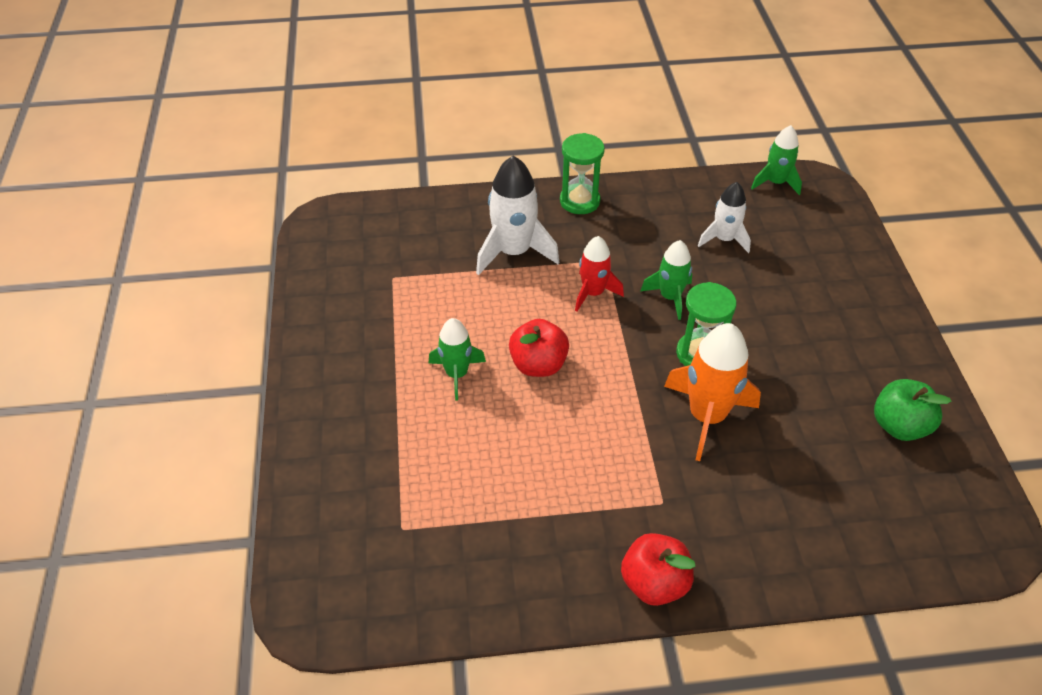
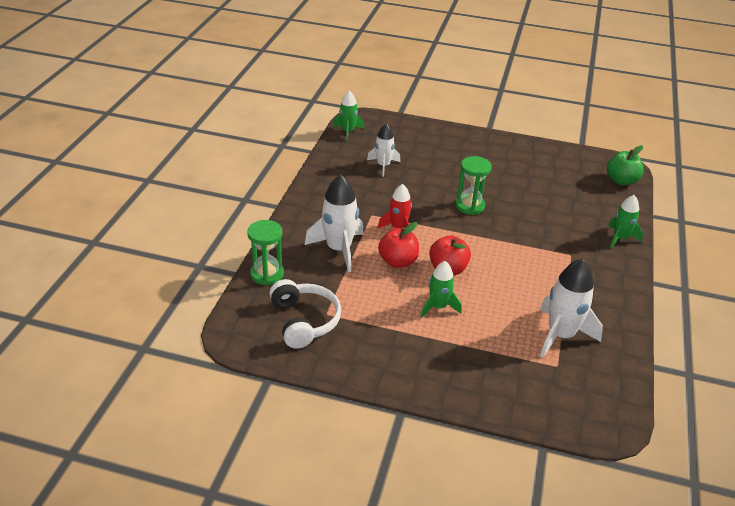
camera: 70 degrees left, 10 degrees down
(371, 263) = (304, 321): none -> white headphones
(467, 522) = (560, 335): none -> white rocket
(579, 201) = (309, 207): green hourglass -> green hourglass (267, 274)
(654, 583) = (622, 275): red apple -> red apple (398, 261)
(670, 297) = (419, 201): green rocket -> green rocket (620, 238)
(706, 416) = (517, 219): orange rocket -> none
(899, 426) = (548, 163): green apple -> green apple (621, 181)

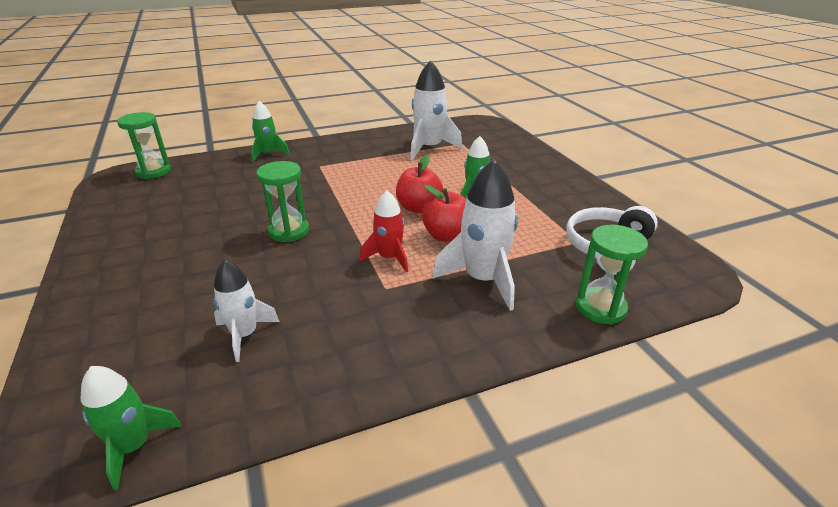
camera: 125 degrees left, 5 degrees down
(621, 181) = (153, 172): green apple -> green hourglass

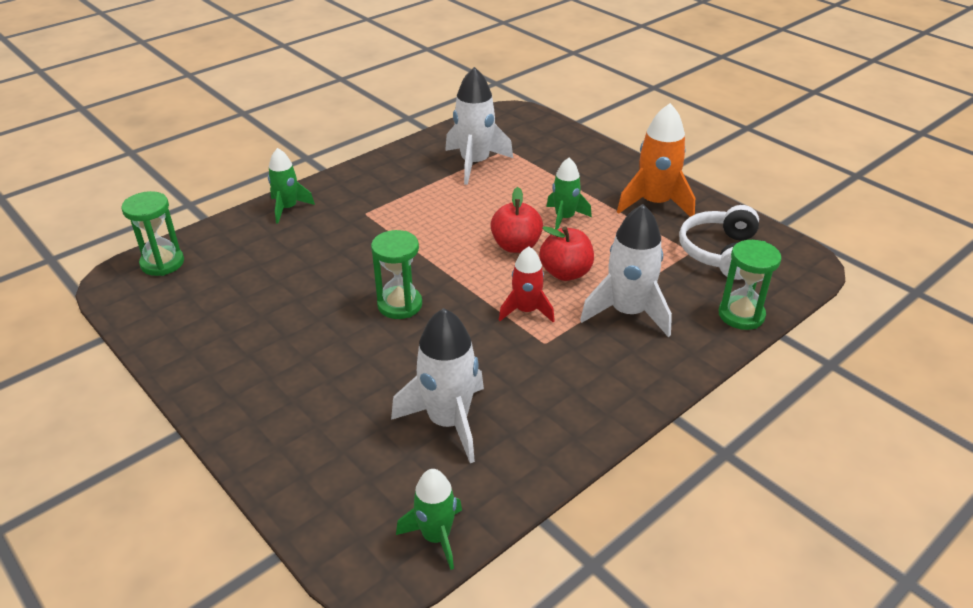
camera: 20 degrees left, 5 degrees up
(245, 335) = (448, 421): white rocket -> white rocket, size x1.61
(565, 199) = (655, 203): none -> orange rocket

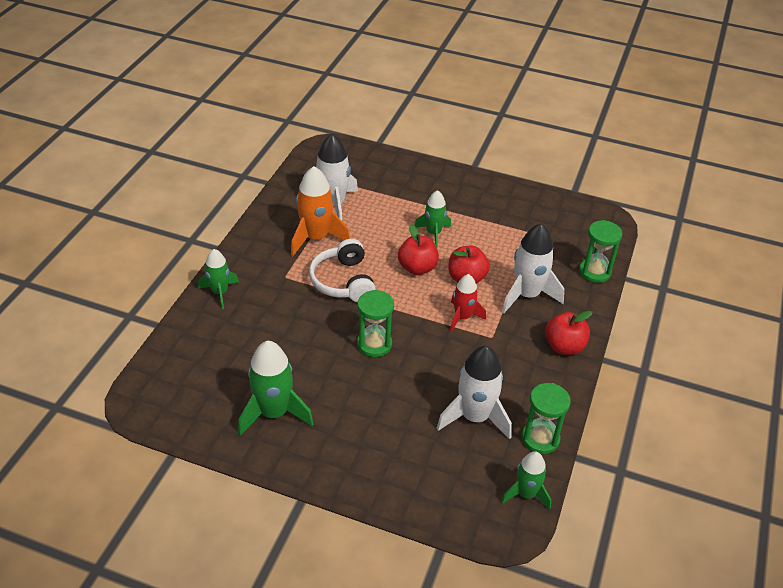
camera: 30 degrees left, 5 degrees up
(162, 263) = (161, 376): green hourglass -> green hourglass (540, 438)
(233, 334) = (274, 413): none -> green rocket
(631, 384) = (564, 346): none -> red apple
(655, 203) = (485, 201): orange rocket -> orange rocket (316, 238)
(720, 253) = (552, 228): white headphones -> white headphones (343, 281)

